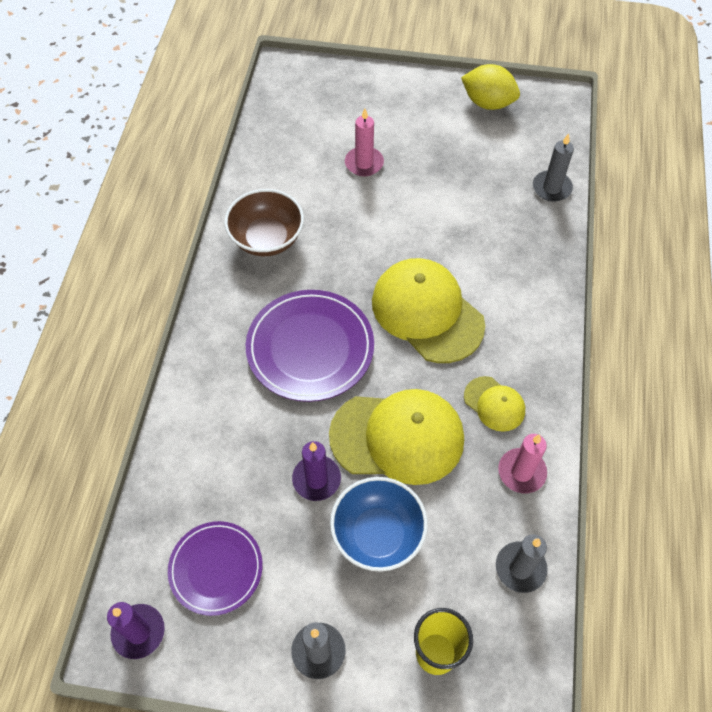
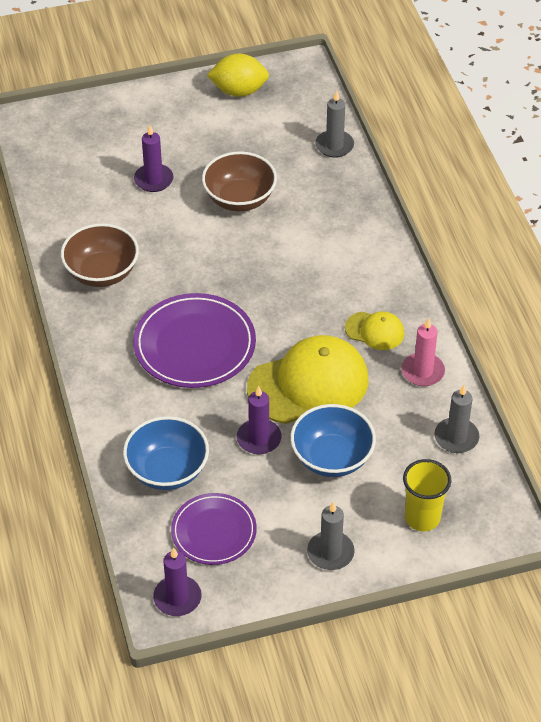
camera: 25 degrees left, 10 degrees down
(210, 476) = (167, 470): none -> blue bowl
(364, 163) = (153, 180): pink candle -> purple candle
(427, 312) = (280, 282): yellow cap -> none
(433, 210) = (239, 199): none -> brown bowl

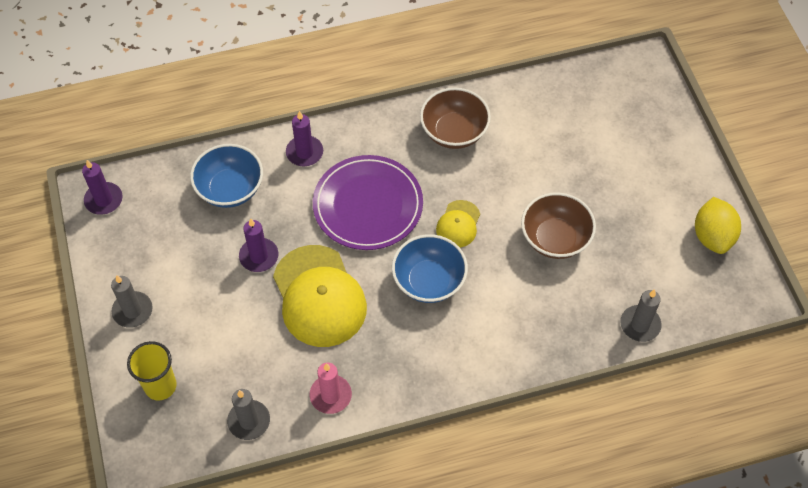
camera: 90 degrees right, 10 degrees up
(153, 180) = (575, 167): purple candle -> purple candle (304, 152)
(214, 531) = (164, 224): purple plate -> none
(332, 458) = (233, 314): blue bowl -> blue bowl (429, 281)
(375, 331) = (383, 355): yellow cap -> yellow cap (458, 224)

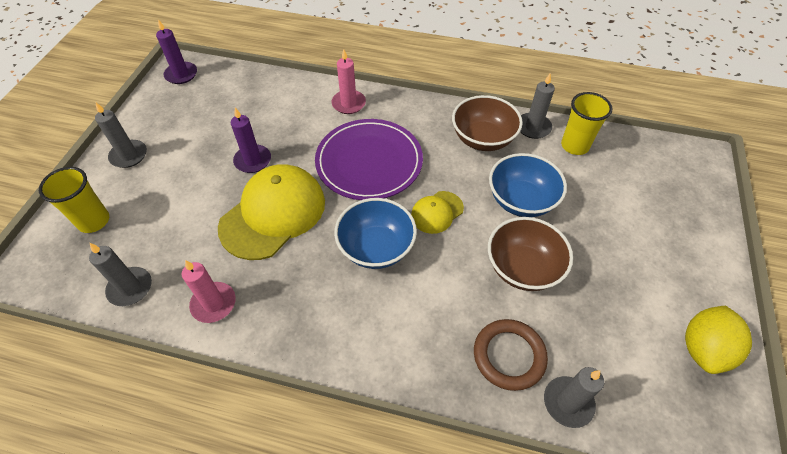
camera: 30 degrees right, 5 degrees down
(230, 189) = (273, 105): blue bowl -> blue bowl (521, 200)
(304, 152) = (348, 103): purple candle -> pink candle
(319, 296) = (273, 214): yellow cap -> yellow cap turned 150 degrees counterclockwise
(491, 98) = (533, 127): none -> grey candle
(537, 101) = (574, 146): none -> yellow cup
(582, 313) = (509, 356): none -> brown ring

